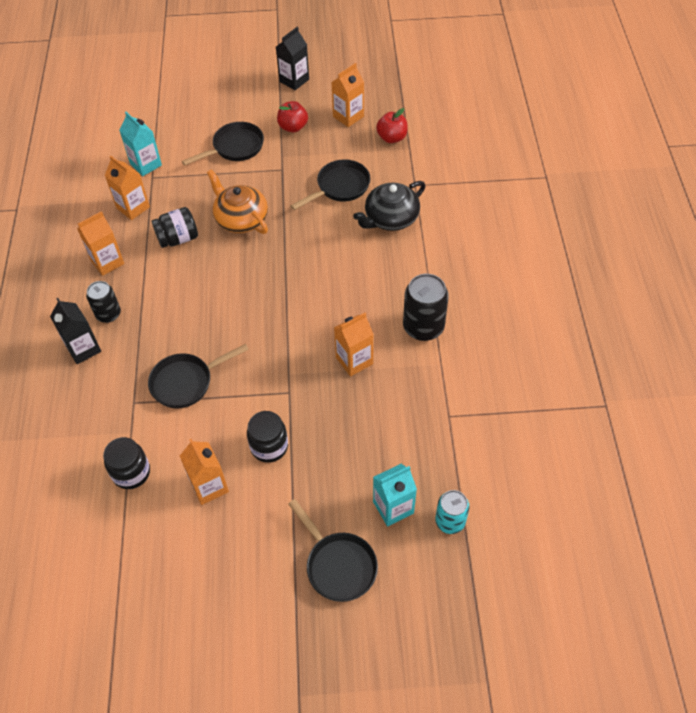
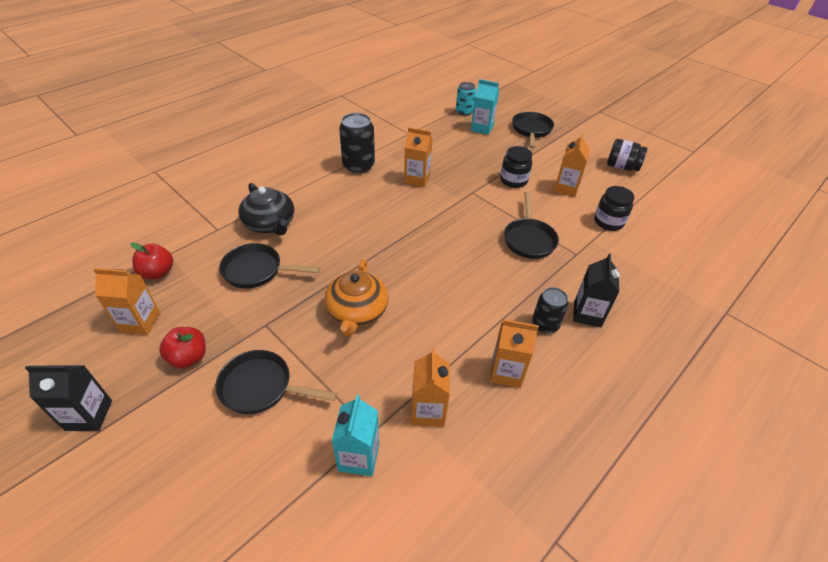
camera: 135 degrees left, 10 degrees down
(178, 238) = (424, 340): black jar -> black jar (621, 167)
(186, 382) = (529, 239): black pan -> black pan turned 75 degrees clockwise
(390, 218) = (270, 224): black teapot -> black teapot turned 45 degrees clockwise

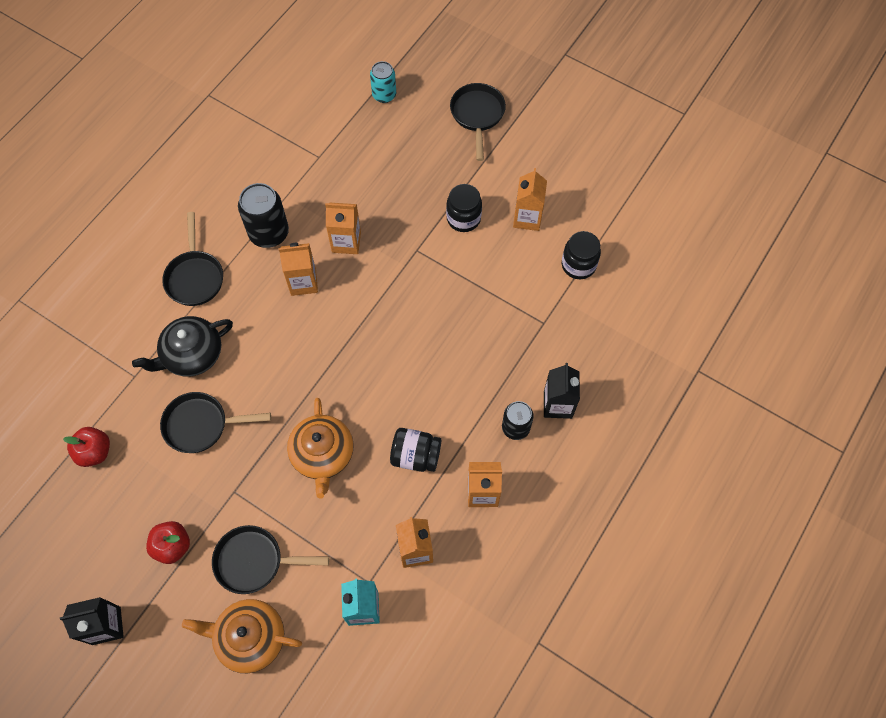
camera: 10 degrees left, 20 degrees up
(140, 322) = (105, 517): orange carton -> orange carton (303, 282)
(228, 460) = (250, 637): none -> orange teapot
(270, 224) = (192, 354): black teapot -> black teapot turned 105 degrees clockwise
(482, 128) = (412, 125): turquoise carton -> none
(529, 239) = (490, 312): black pan -> black pan (195, 277)
(621, 167) = (594, 163): black jar -> black jar (415, 456)

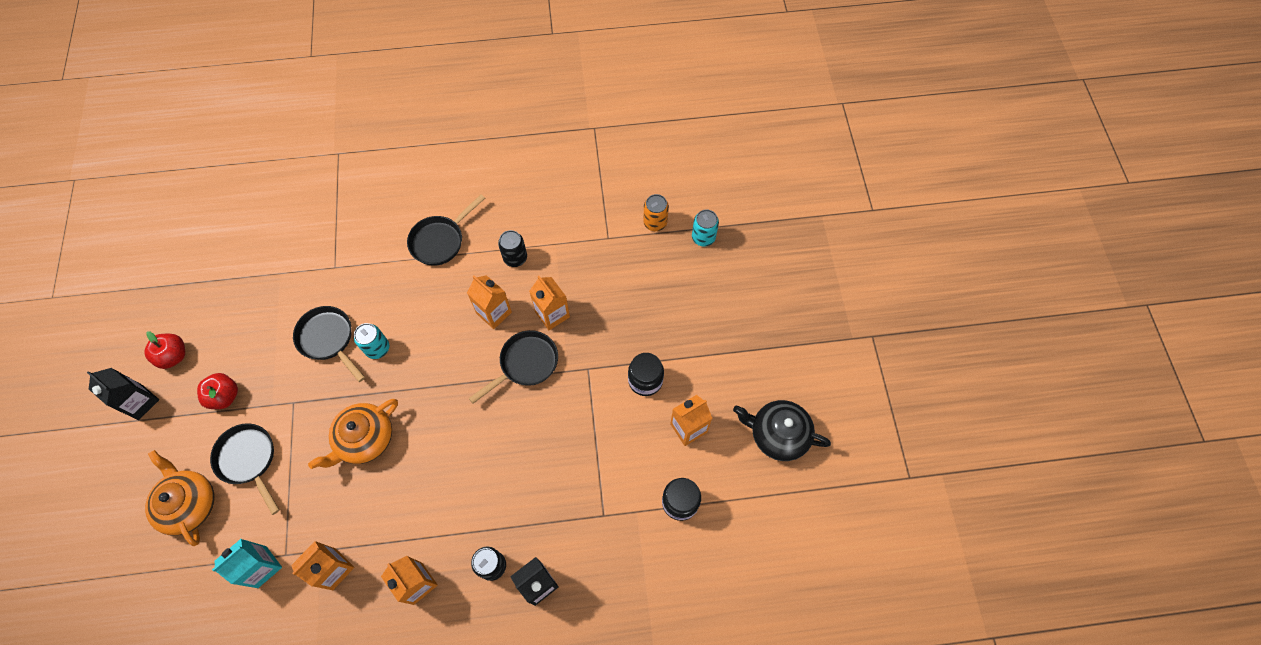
camera: 50 degrees right, 0 degrees up
(95, 452) = (260, 290): red apple -> red apple (174, 356)
(192, 354) = (378, 288): black teapot -> black teapot (778, 434)
(248, 391) = (377, 348): none -> turquoise can
(269, 233) = (515, 258): black can -> black can, size x0.64
(338, 116) = (655, 222): none -> orange can
(415, 456) = (412, 507): black jar -> none
(477, 115) = (748, 317): black pan -> black pan (525, 364)

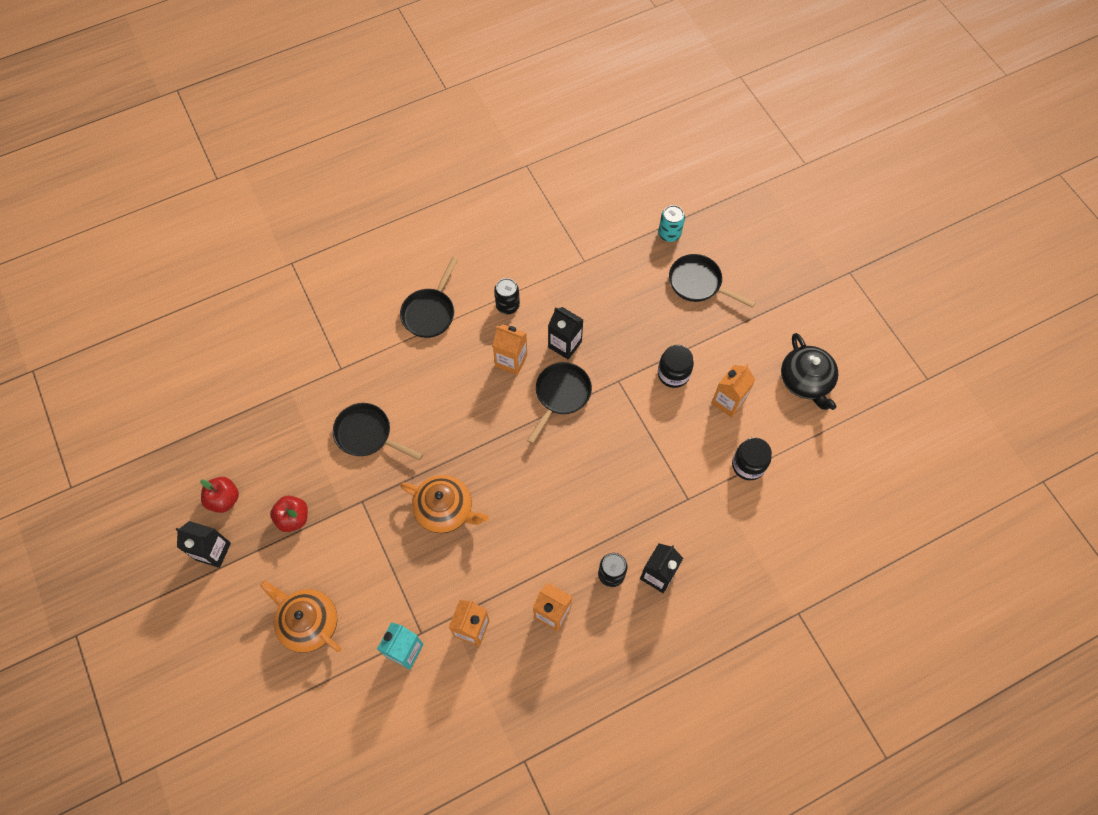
camera: 20 degrees left, 0 degrees up
(249, 460) = (345, 565): black pan -> black pan (698, 283)
(365, 439) = (445, 509): orange teapot -> orange teapot turned 90 degrees counterclockwise
(377, 348) = (418, 427): turquoise can -> none
(552, 314) = (565, 344): orange carton -> black carton
(655, 222) = (620, 234): orange can -> none
(778, 434) = (806, 380): black teapot -> black teapot turned 105 degrees counterclockwise

